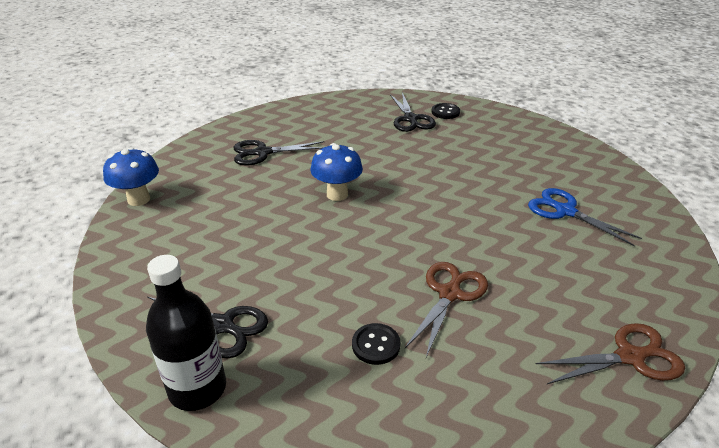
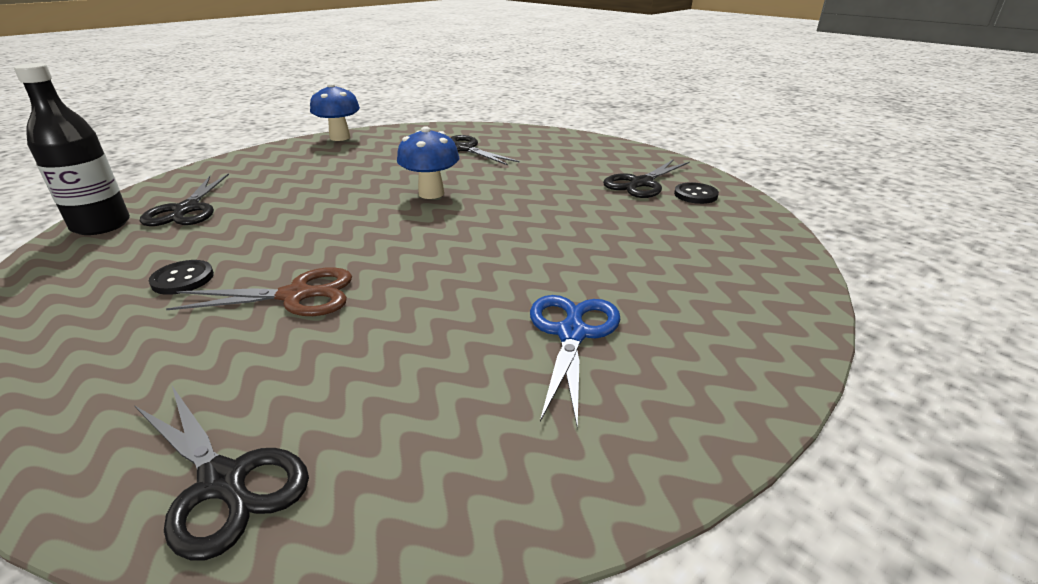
camera: 55 degrees right, 5 degrees down
(630, 357) = (224, 483): brown scissors -> black scissors

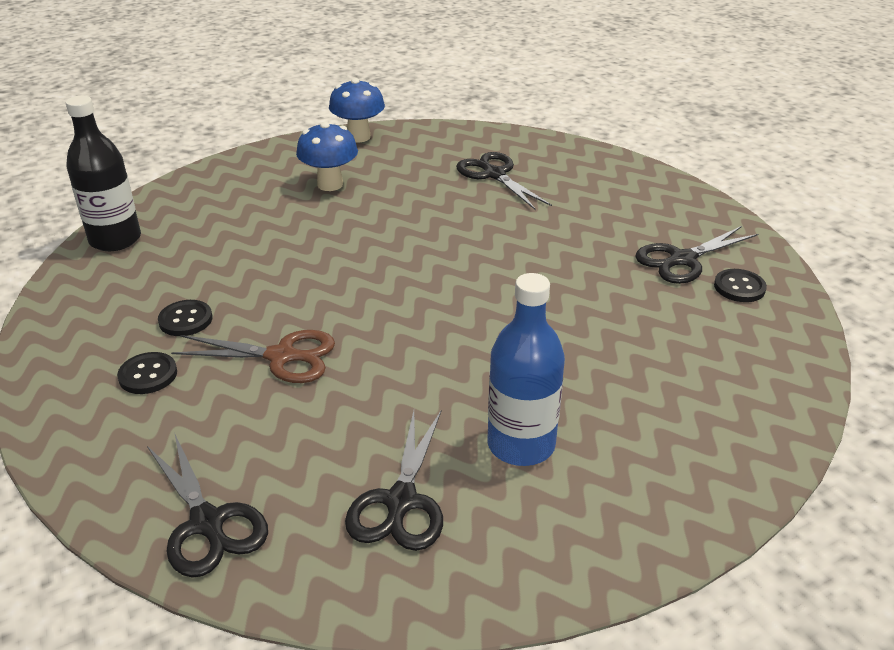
camera: 15 degrees right, 5 degrees up
(137, 334) = (148, 375): none -> black button
(186, 210) = (192, 230): black scissors -> black scissors (400, 502)
(431, 193) = (438, 242): blue mushroom -> blue mushroom (330, 184)
(572, 333) = (521, 444): blue scissors -> blue bottle

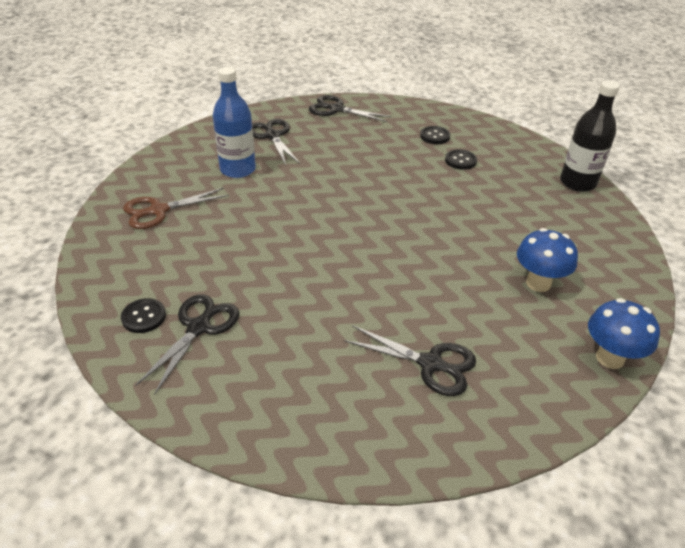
camera: 145 degrees right, 5 degrees up
(282, 356) = (389, 163): brown scissors -> brown scissors (158, 210)

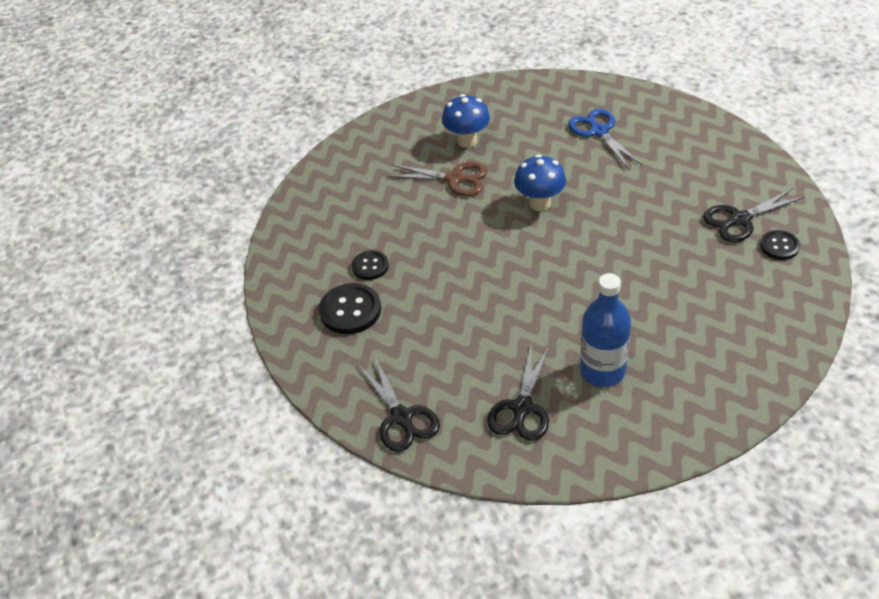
camera: 135 degrees left, 5 degrees up
(158, 210) = (720, 353): brown scissors -> brown scissors (455, 179)
(431, 364) = (598, 131): black scissors -> blue scissors
(434, 136) = (350, 310): black button -> black button, size x1.61
(577, 183) = (310, 194): black bottle -> none
(610, 358) = (488, 90): blue mushroom -> blue mushroom (540, 203)

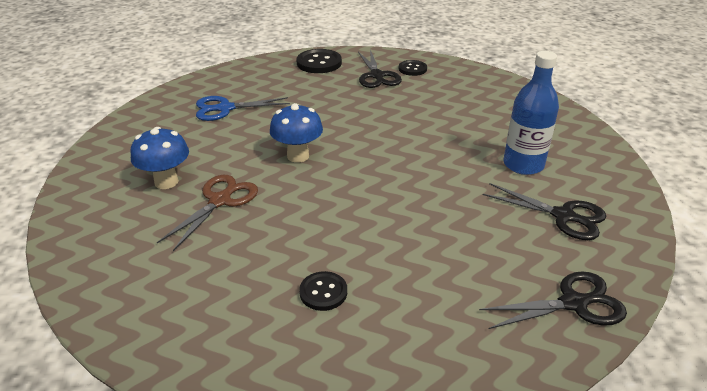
camera: 80 degrees left, 10 degrees down
(350, 310) = (393, 323): black button -> black button (319, 63)

